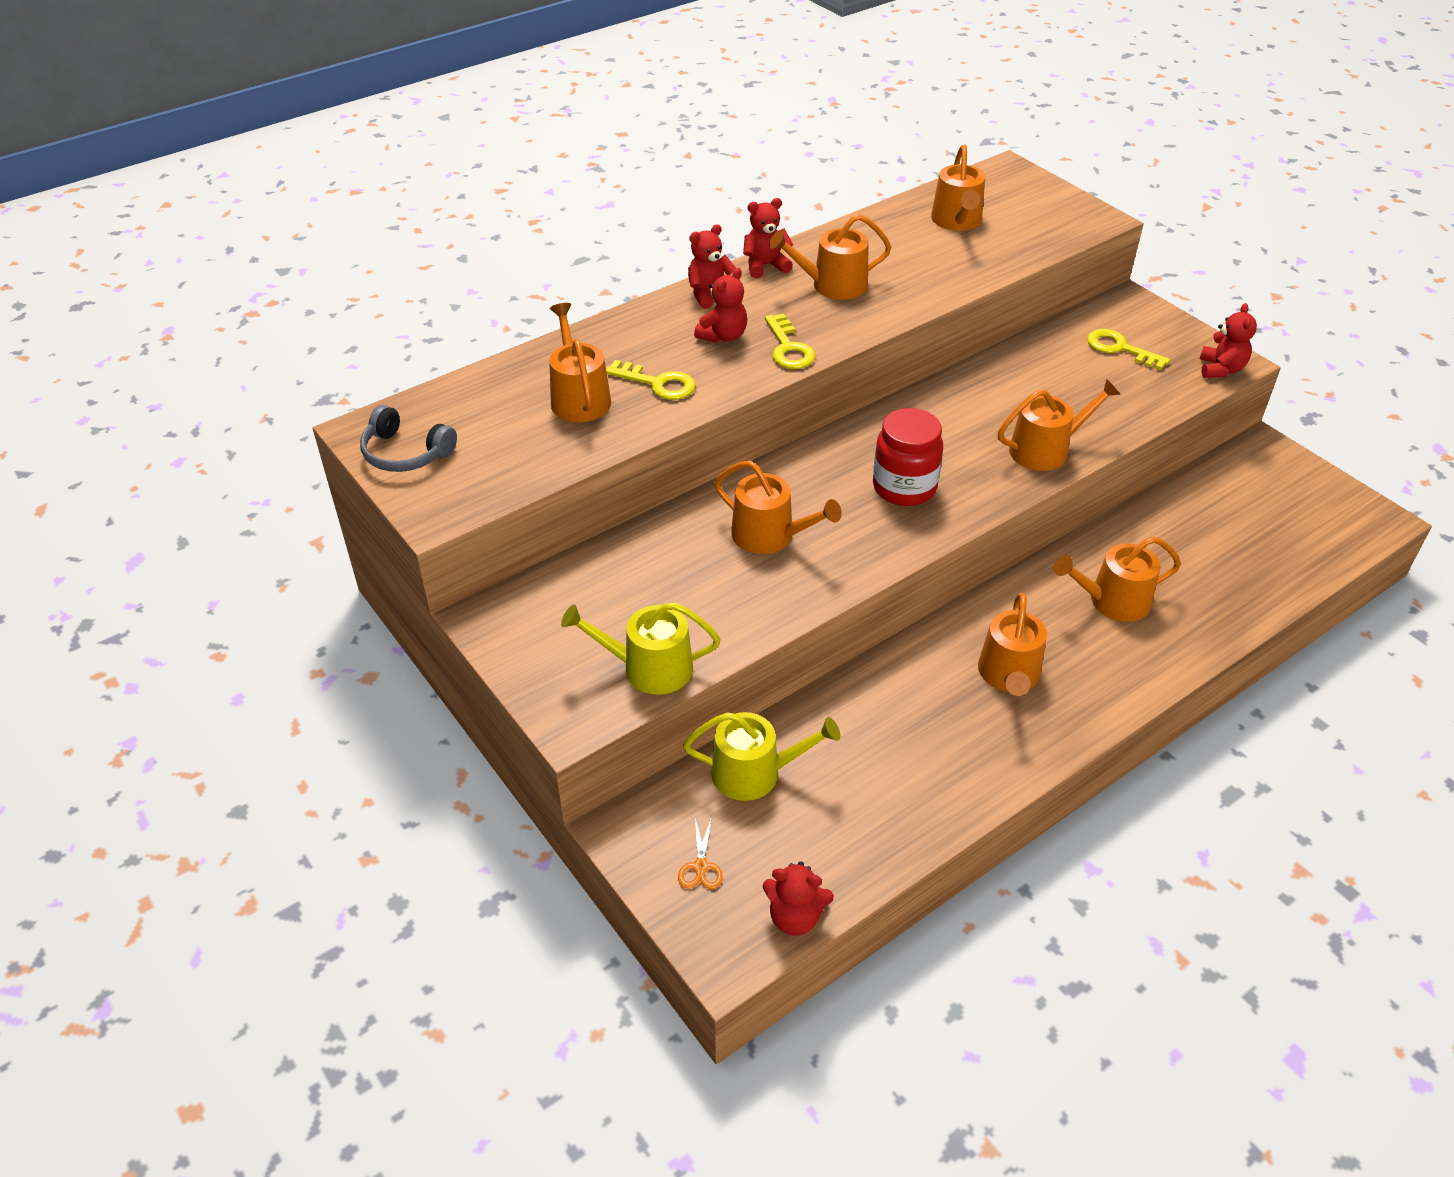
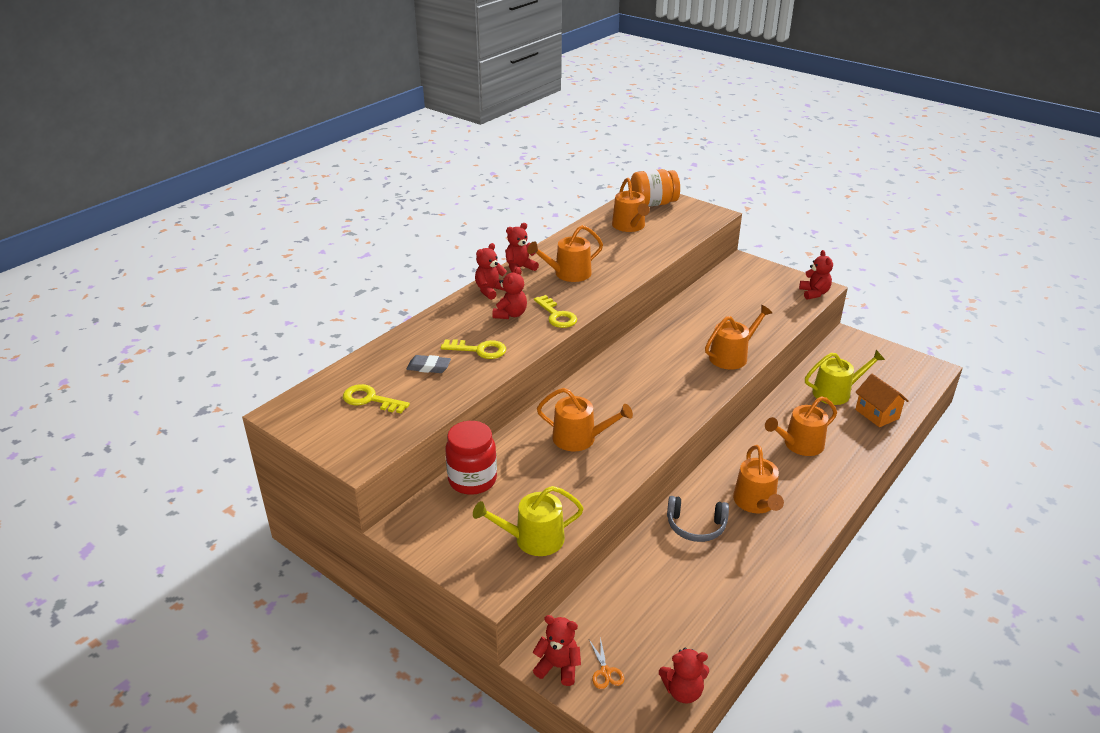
camera: 15 degrees left, 10 degrees down
(406, 453) = (319, 422): grey headphones -> grey headphones (696, 526)
(579, 397) = (429, 367): orange watering can -> grey eraser
(641, 845) = (558, 667): none -> red teddy bear
(754, 773) = (617, 600): yellow watering can -> yellow watering can (836, 392)
(904, 487) = (654, 393): red jar -> red jar (472, 480)
(1009, 189) = (653, 204): none -> orange jar
(1120, 349) = (750, 290): yellow key -> yellow key (370, 399)
(1255, 576) = (877, 414): none -> orange house

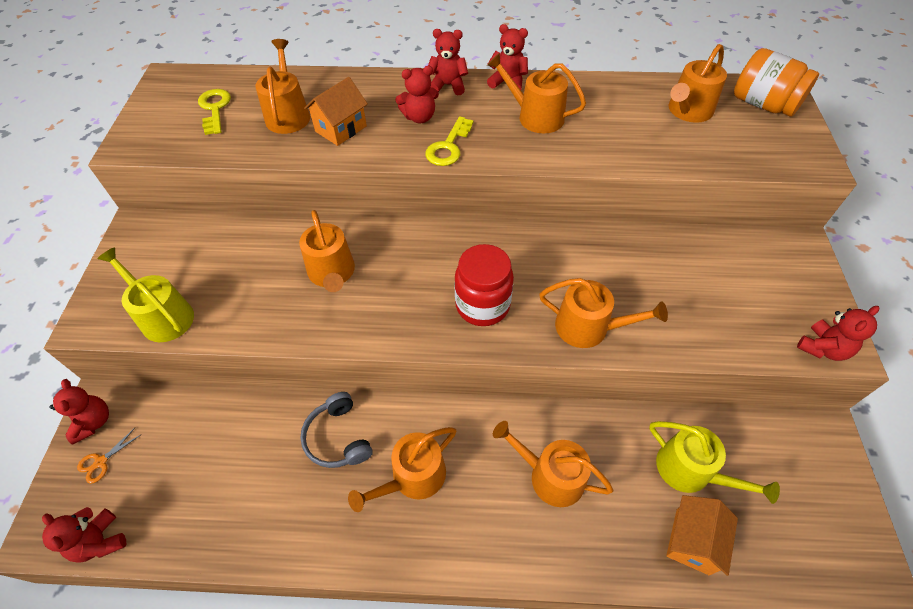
camera: 55 degrees right, 20 degrees up
(429, 367) = (288, 114): grey eraser -> orange watering can
(472, 480) = (221, 233): red jar -> red jar (482, 305)
(479, 350) = (341, 129): yellow key -> orange house

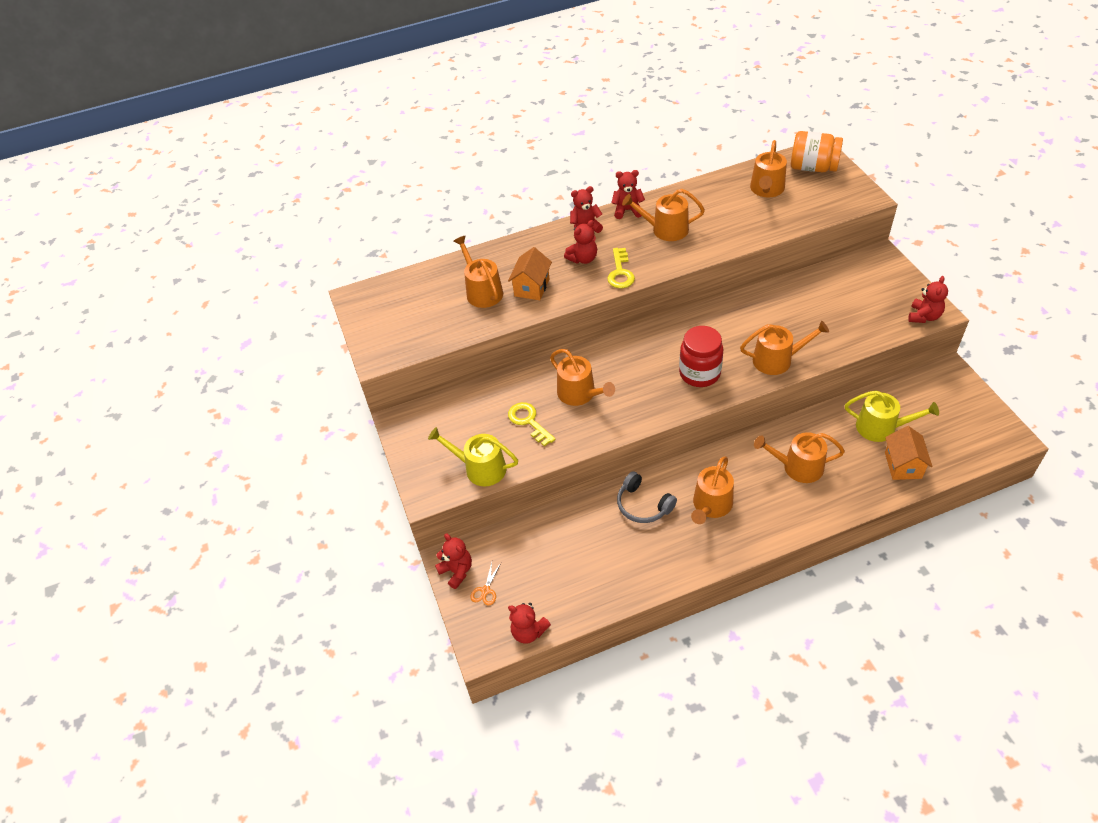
camera: 20 degrees left, 5 degrees down
(215, 109) = (420, 307): yellow key -> yellow key (528, 421)

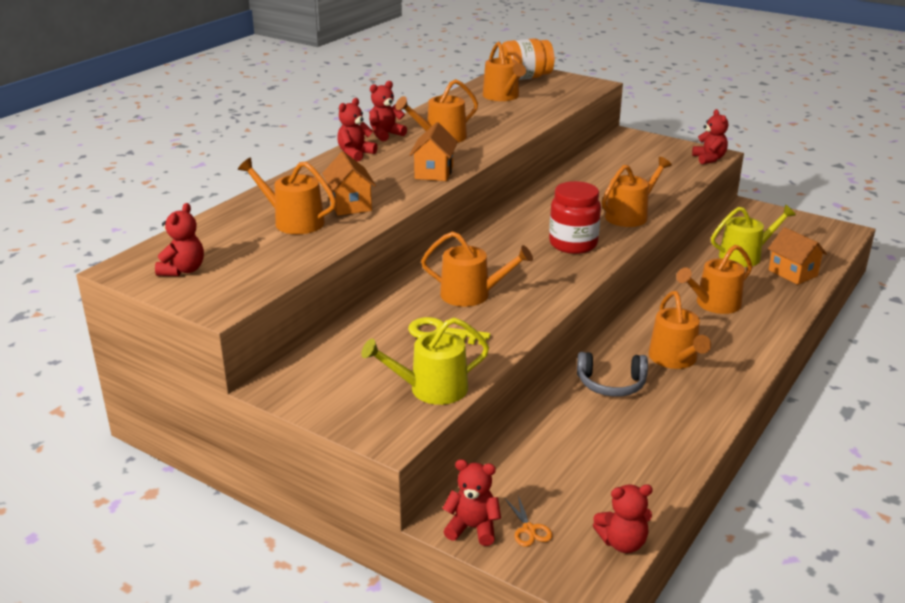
camera: 40 degrees left, 20 degrees down
(583, 259) = (381, 173): red teddy bear -> red teddy bear (183, 270)
(620, 272) = (434, 172): yellow key -> orange house

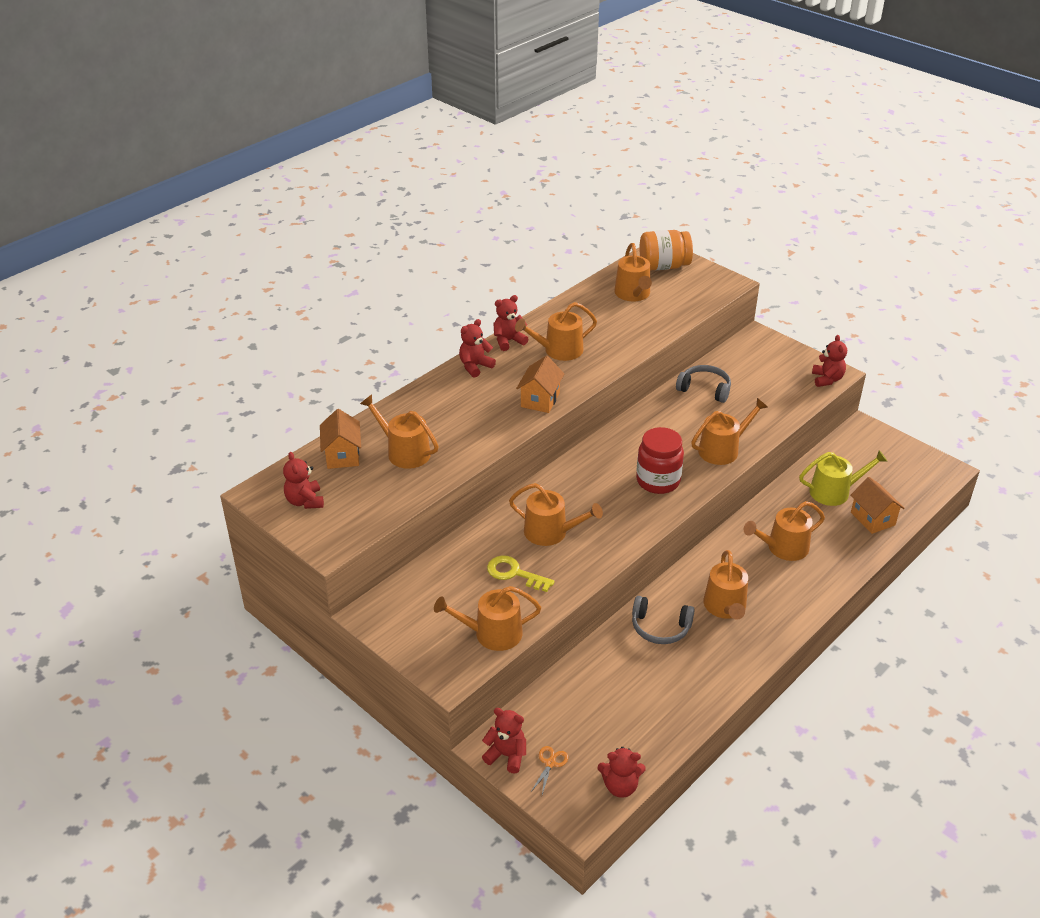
camera: 10 degrees right, 10 degrees up
(183, 270) = (305, 501): red teddy bear -> red teddy bear turned 135 degrees clockwise
(350, 205) = (456, 435): orange house -> orange house (342, 455)
(431, 389) = (492, 633): yellow watering can -> orange watering can
(529, 529) = (550, 763): orange scissors -> orange scissors turned 150 degrees counterclockwise
(592, 174) = (705, 389): none -> grey headphones

